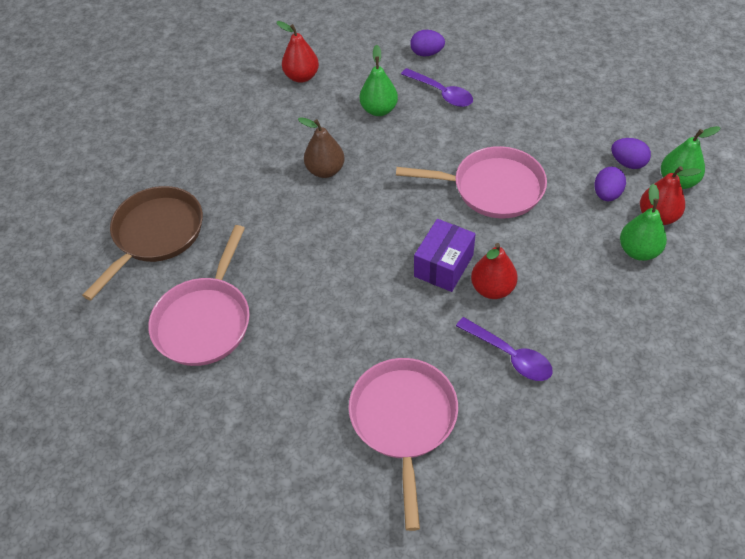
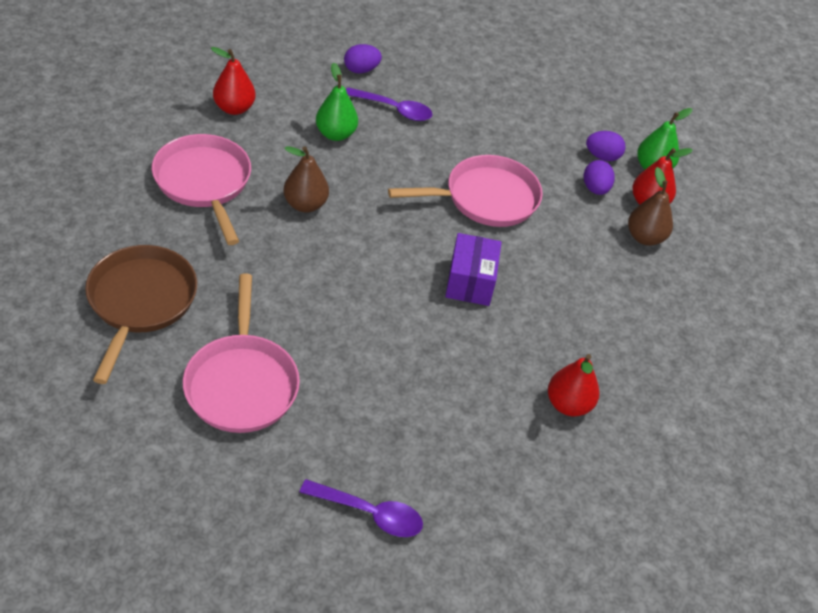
camera: 30 degrees left, 5 degrees down
(404, 421) = (496, 439): pink pan -> pink pan (204, 183)
(492, 288) = (526, 295): red pear -> red pear (568, 404)
(509, 355) = (569, 355): purple spoon -> purple spoon (369, 513)
(638, 251) = (644, 237): green pear -> brown pear

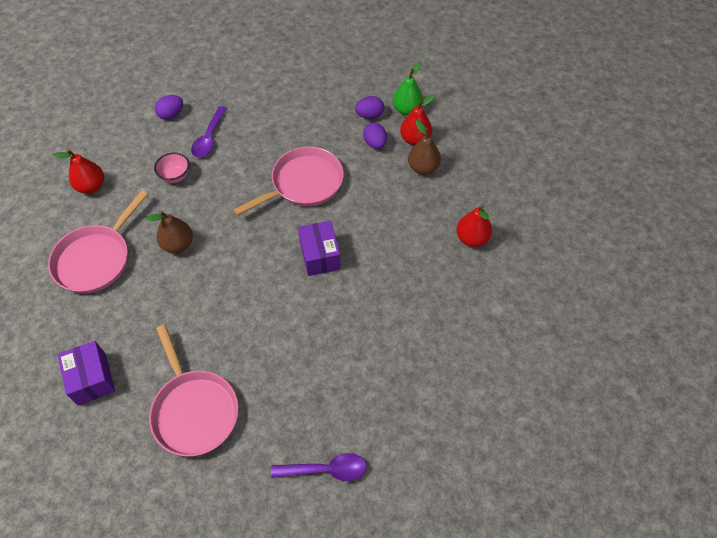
camera: 15 degrees left, 10 degrees up
(140, 302) = (92, 379): brown pan -> purple box
(204, 183) = (96, 259): pink pan -> pink pan turned 105 degrees counterclockwise
(335, 134) = (175, 176): green pear -> pink bowl
(394, 109) = (209, 138): purple spoon -> purple spoon turned 105 degrees clockwise
(568, 404) = (424, 322): red pear -> red pear (472, 238)

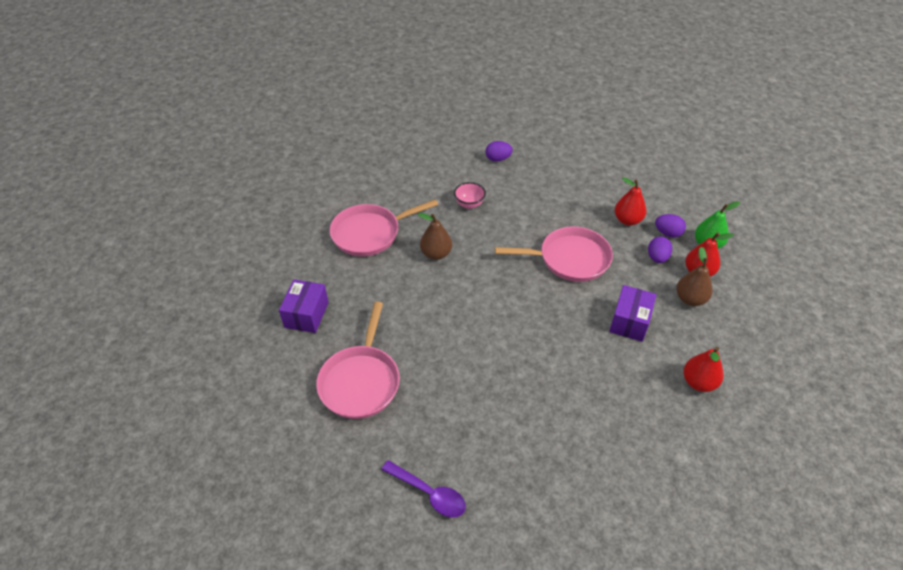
camera: 35 degrees right, 10 degrees down
(91, 186) = (403, 182): red pear -> red pear (627, 220)
(209, 138) = (515, 188): purple spoon -> none
(320, 256) = (544, 322): purple box -> purple box (629, 321)

